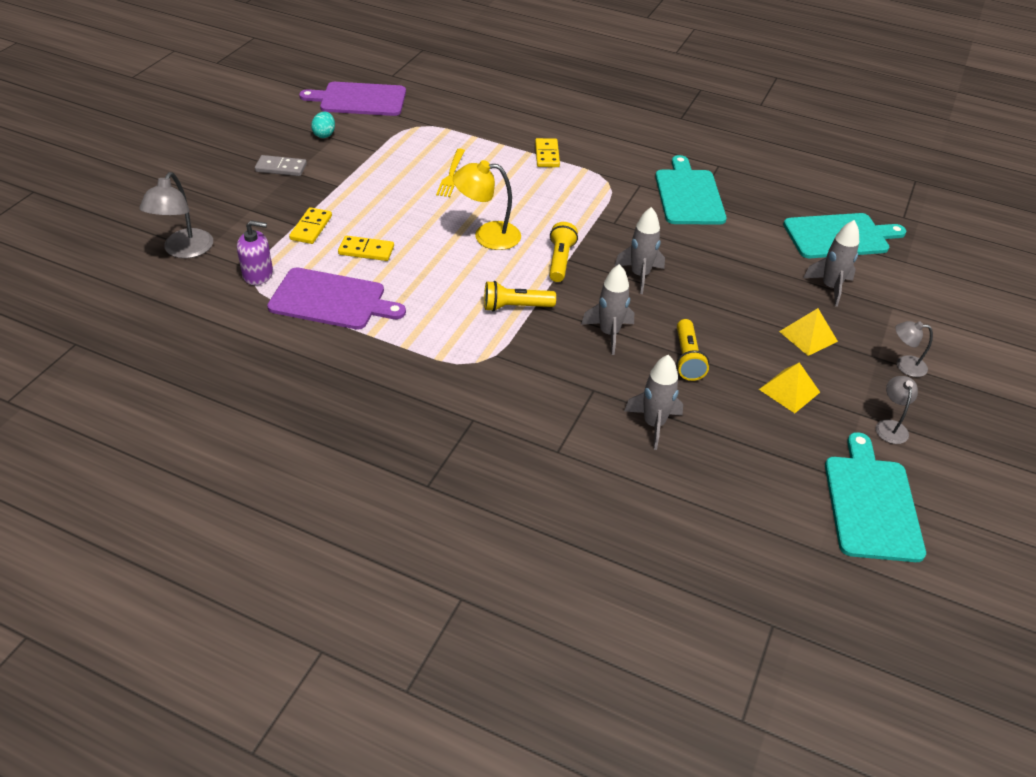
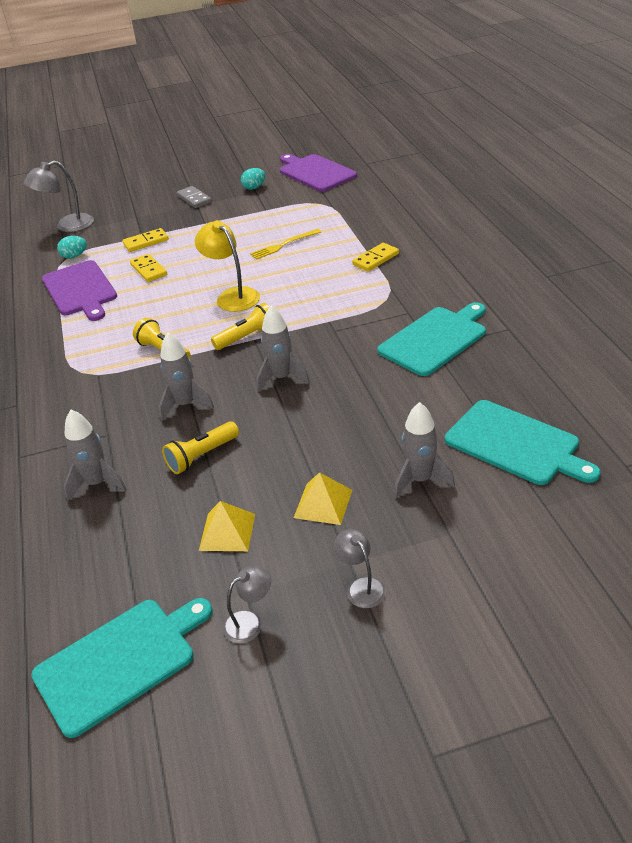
camera: 55 degrees right, 5 degrees down
(258, 274) = (74, 256): purple soap dispenser -> turquoise egg

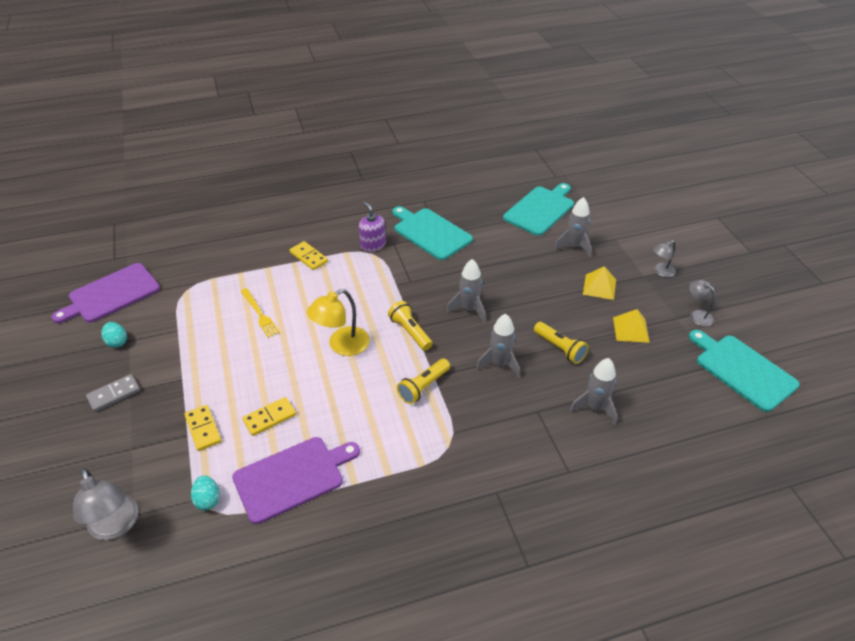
camera: 95 degrees left, 5 degrees up
(403, 298) = (373, 245): none -> purple soap dispenser

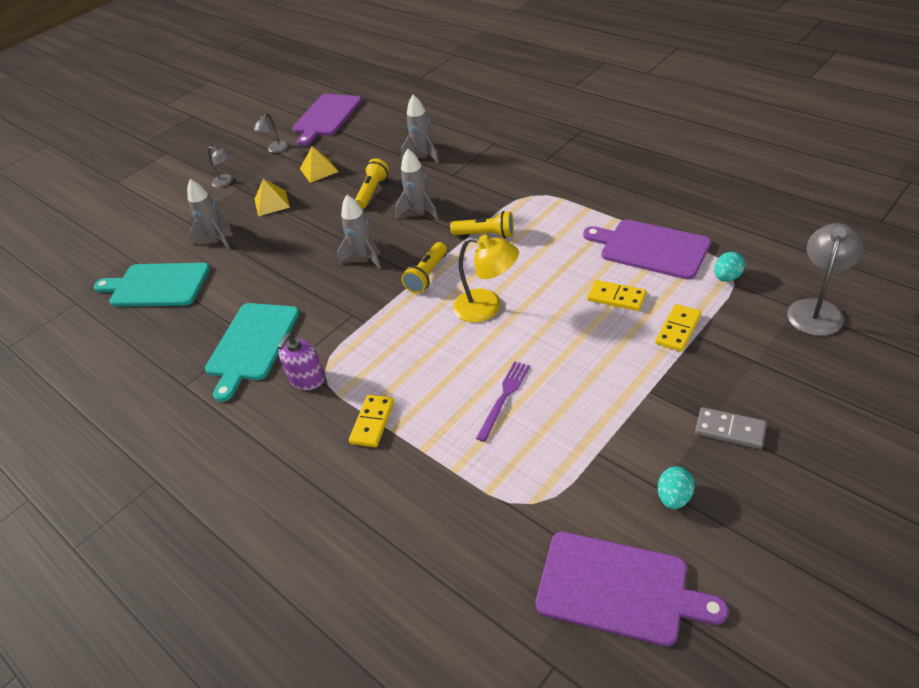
camera: 115 degrees left, 0 degrees up
(260, 314) = (504, 397): yellow fork -> purple fork
(742, 370) = (326, 117): turquoise cutting board -> purple cutting board

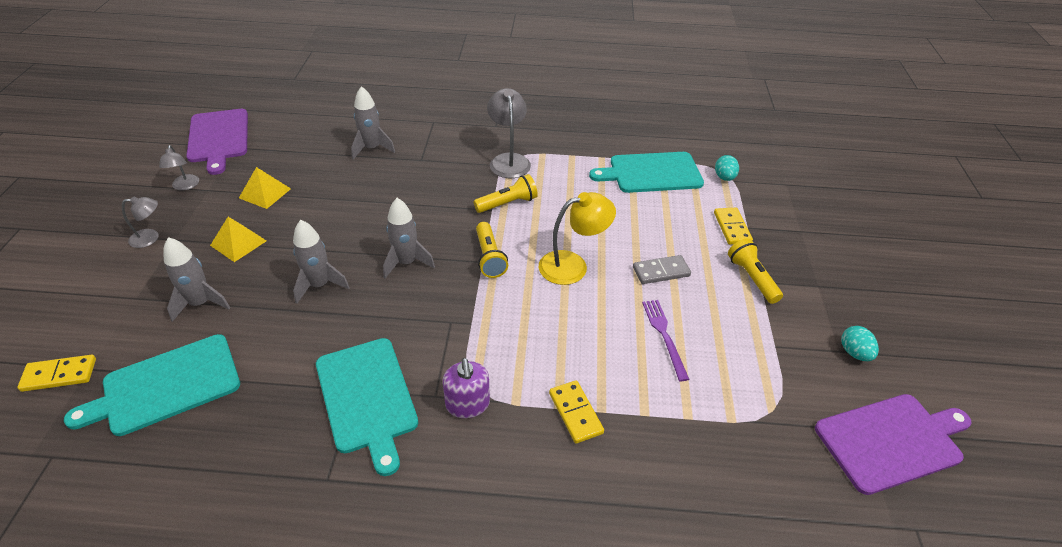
camera: 45 degrees left, 0 degrees up
(372, 191) = (351, 197): yellow flashlight -> yellow flashlight (751, 278)
(419, 211) = (421, 201): grey rocket -> grey rocket (319, 285)
(616, 297) = (665, 219): yellow domino -> yellow domino (59, 375)
(650, 248) = (651, 173): purple cutting board -> turquoise cutting board
(730, 430) = (836, 287): grey domino -> grey domino (661, 272)
(817, 309) = (799, 181): grey lamp -> grey lamp (508, 160)

